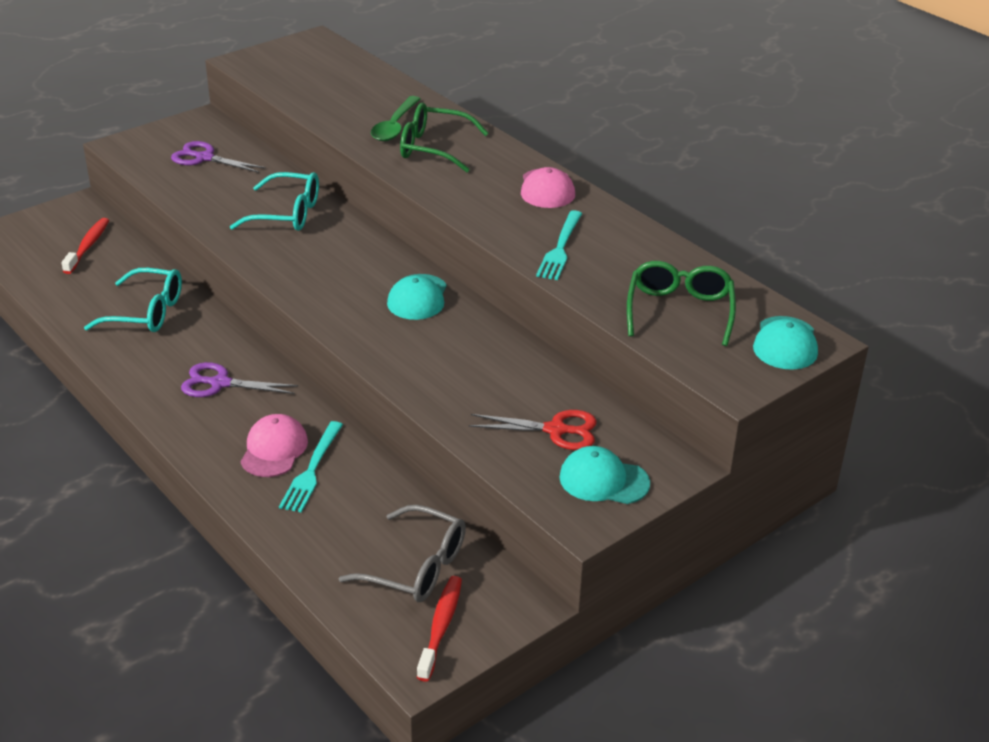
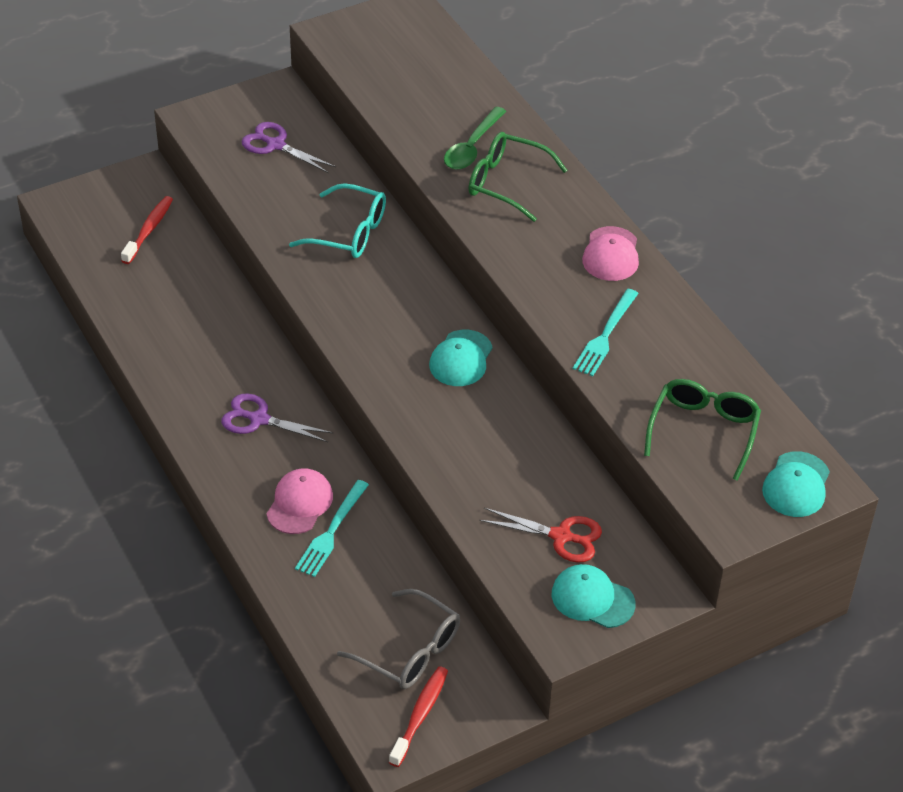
camera: 10 degrees right, 10 degrees up
(146, 312) = (197, 323): turquoise glasses -> none

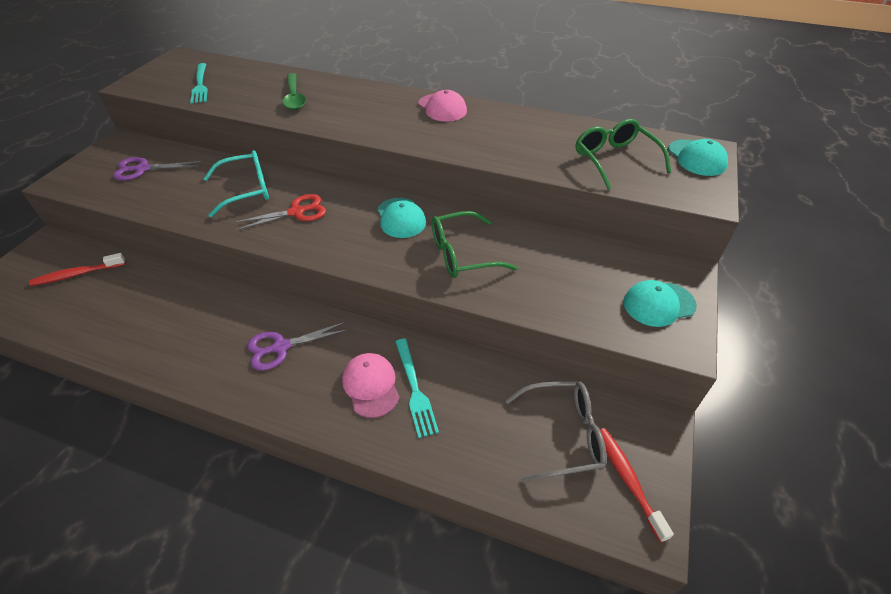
camera: 40 degrees left, 0 degrees up
(149, 230) = (77, 274): red toothbrush -> red toothbrush turned 90 degrees counterclockwise
(507, 183) = (337, 104): green glasses -> green glasses (463, 254)
(561, 536) = (590, 279): red scissors -> red scissors (296, 212)
(605, 336) = (495, 144): turquoise fork -> turquoise fork (200, 85)

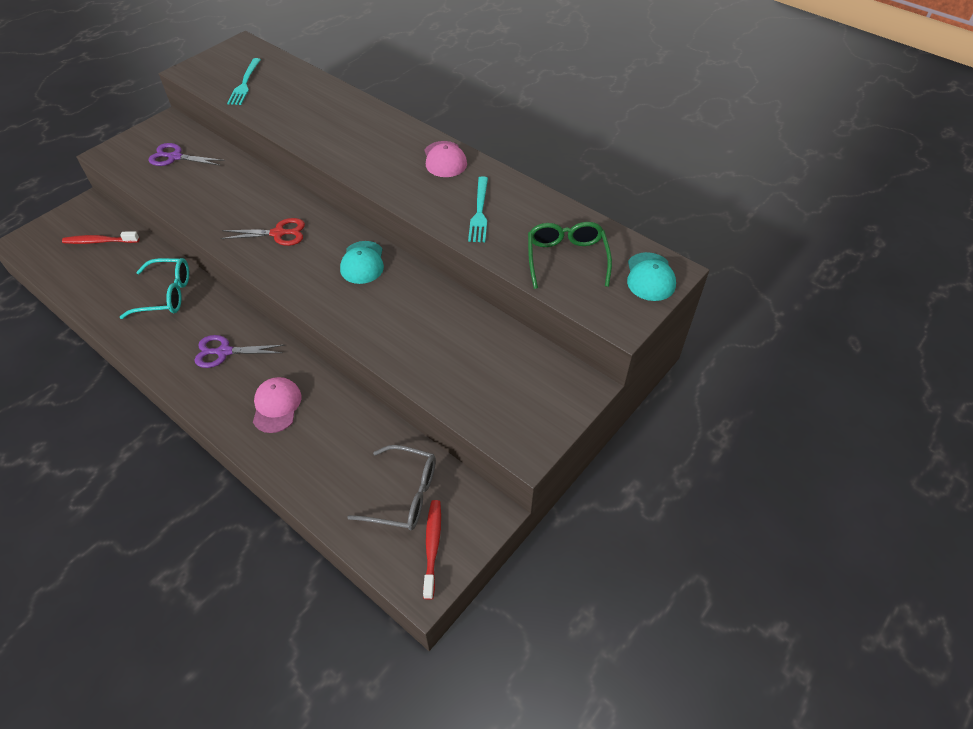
camera: 20 degrees right, 5 degrees up
(246, 190) = (248, 200): turquoise glasses -> turquoise glasses (166, 295)
(294, 97) = (318, 117): green spoon -> none
(415, 390) = (309, 420): turquoise fork -> turquoise fork (479, 212)
(463, 254) = (394, 313): green glasses -> none
(658, 304) = (534, 409): turquoise cap -> none

